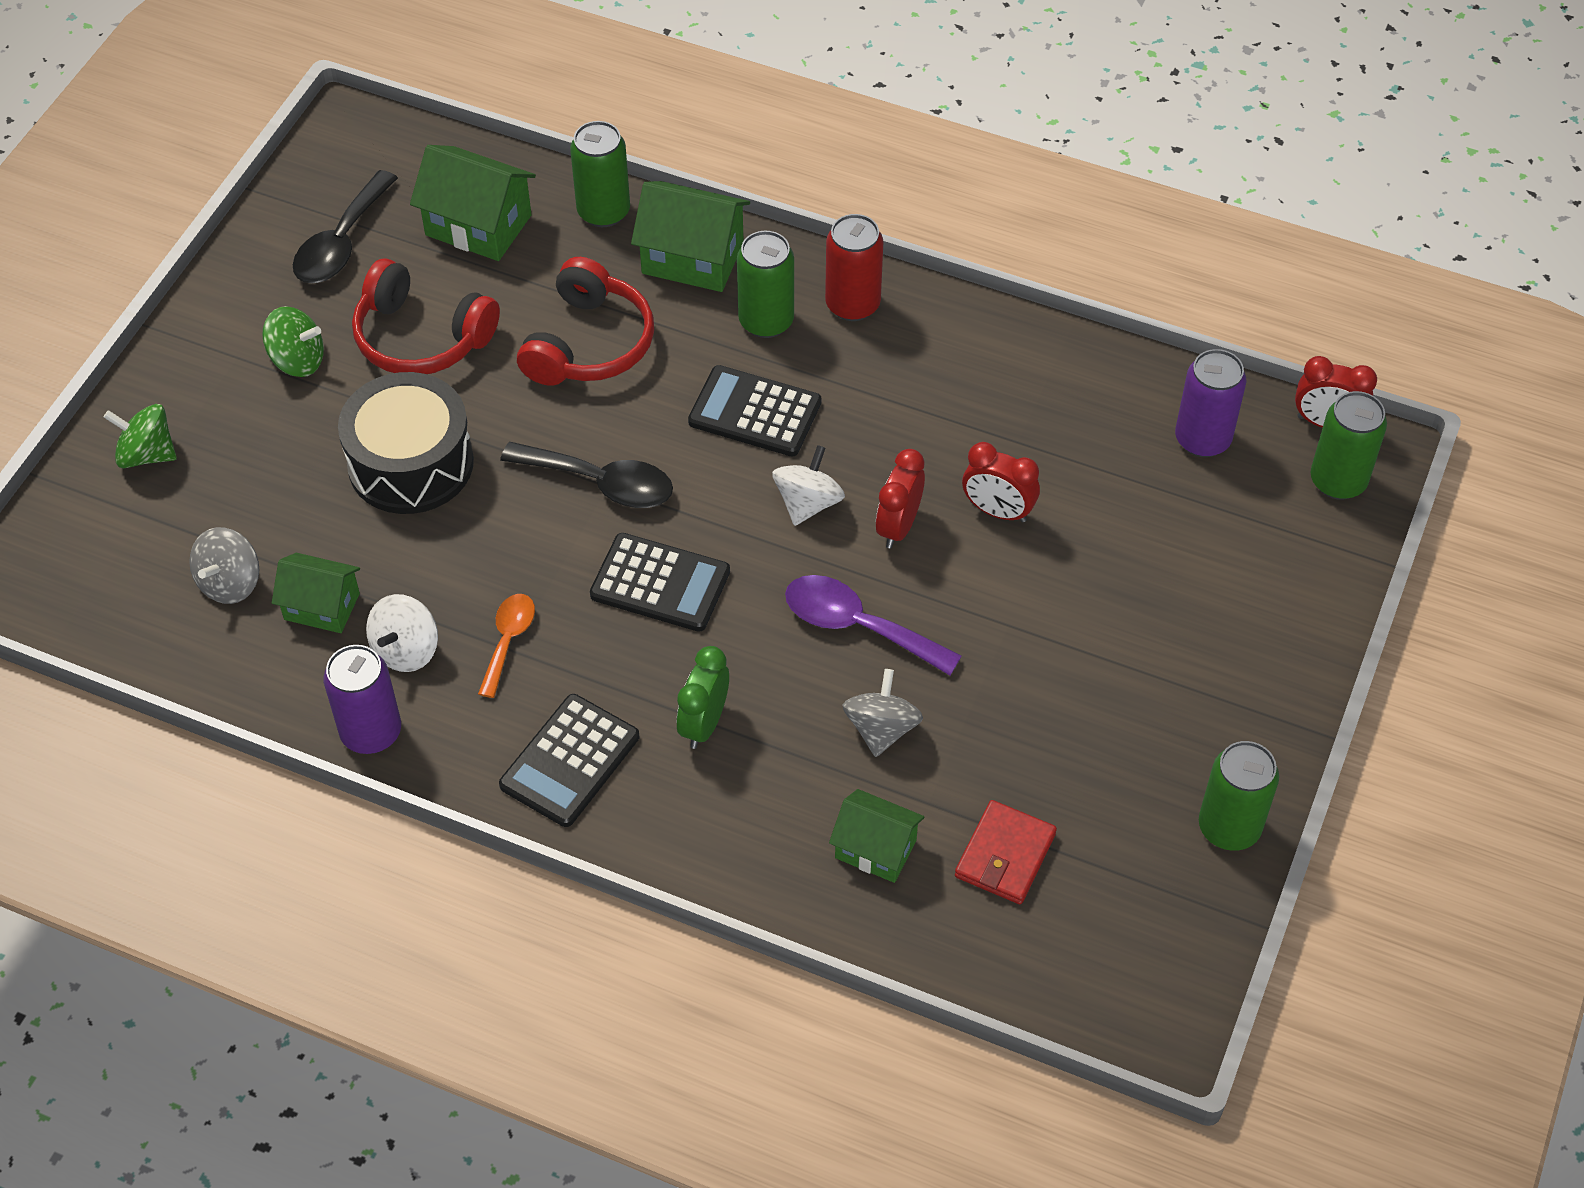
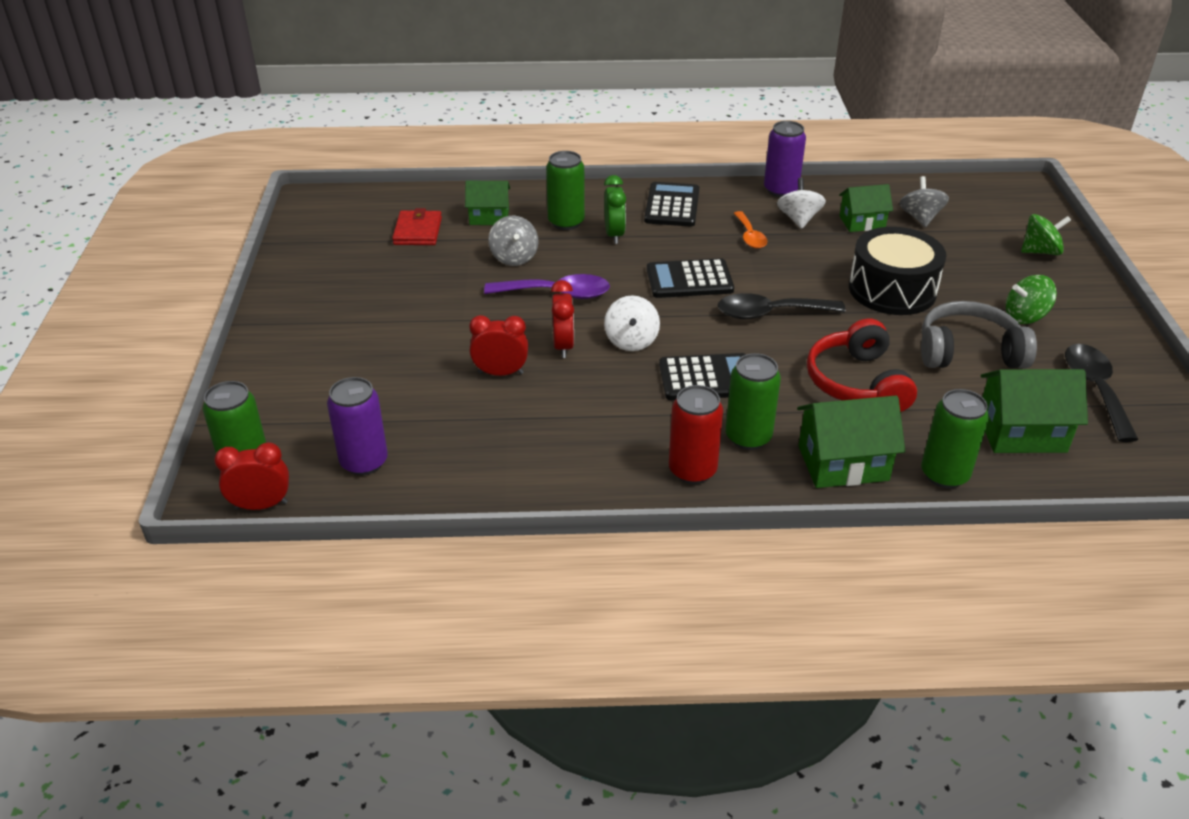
camera: 155 degrees right, 15 degrees down
(421, 337) = (968, 352): red headphones -> grey headphones
(1229, 827) = (292, 271): green can -> green can (566, 222)

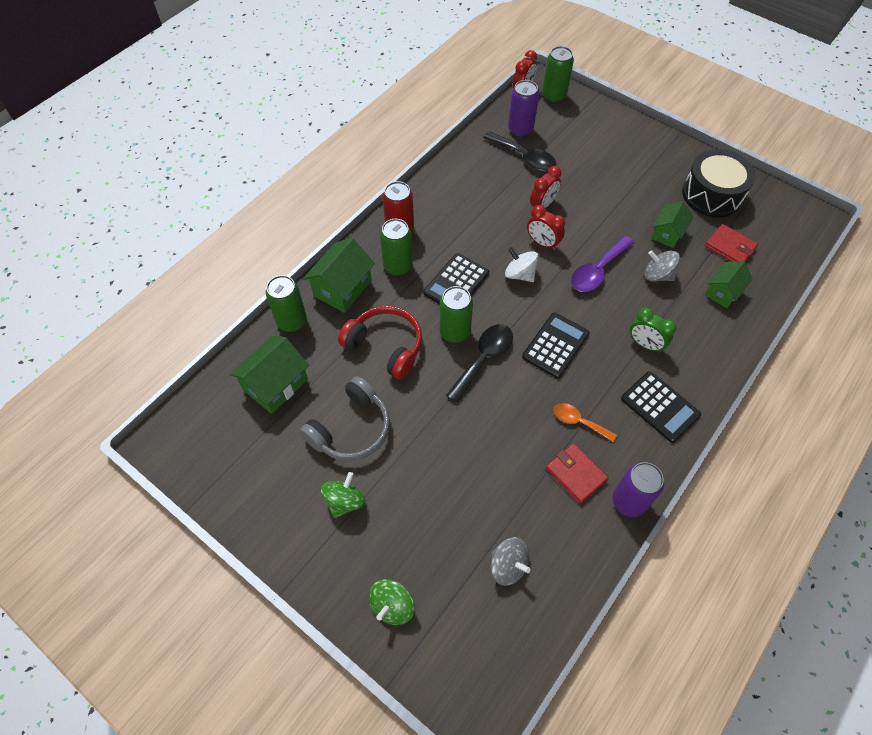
camera: 130 degrees right, 20 degrees up
(566, 222) = (683, 329): green can -> green can (455, 332)
(798, 219) = (576, 474): white spinning top -> red wallet
(862, 222) = (536, 515): green house -> green house (667, 233)
(892, 289) = (444, 450): black drum -> black drum (712, 194)
(1095, 389) = (258, 461): black spoon -> black spoon (524, 157)

